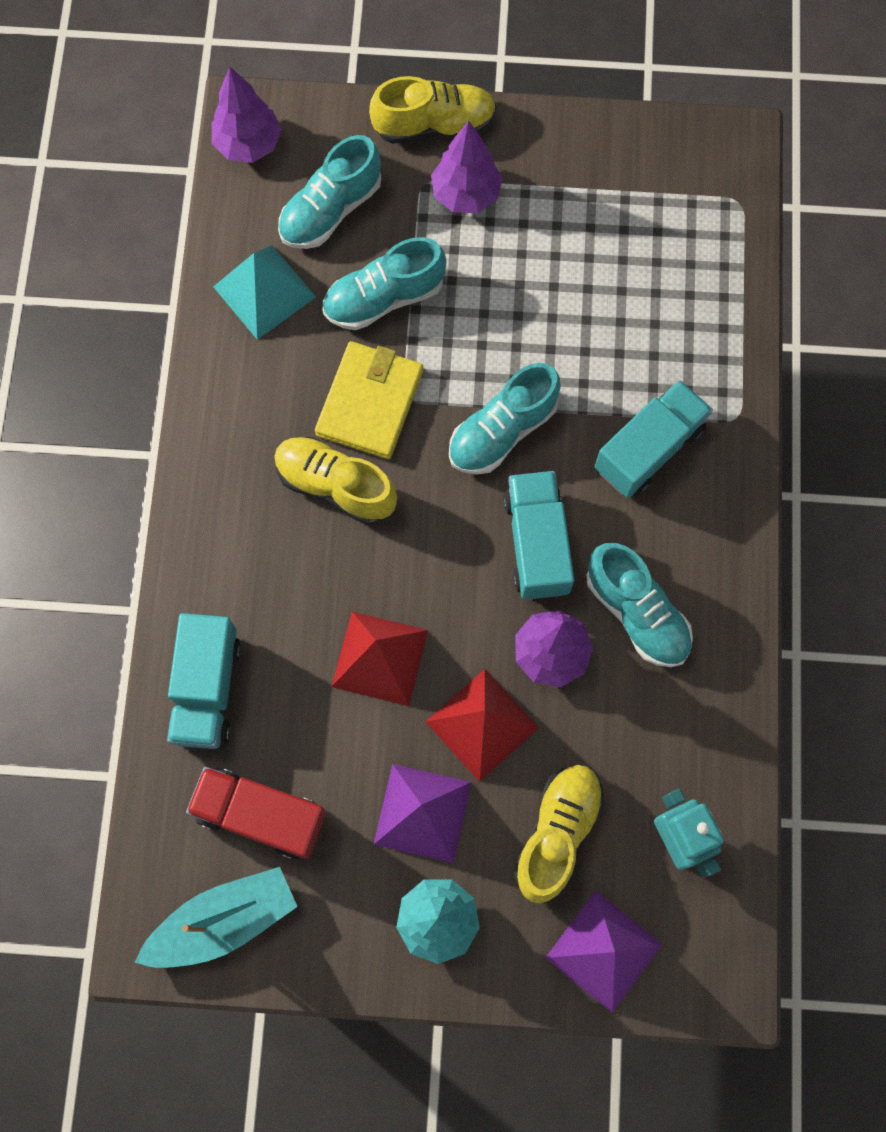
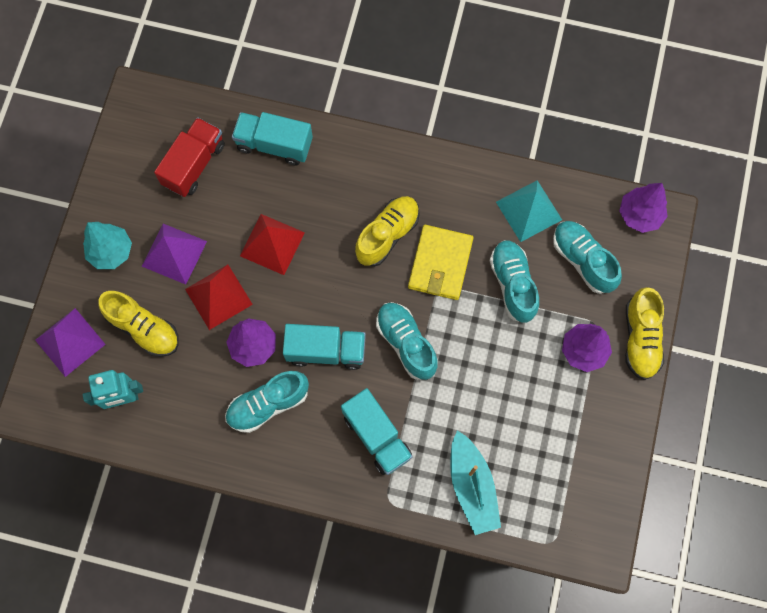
camera: 100 degrees right, 0 degrees up
(224, 921) = (140, 137): turquoise boat -> turquoise boat (472, 486)
(370, 402) = (440, 264): yellow wallet -> yellow wallet turned 75 degrees clockwise

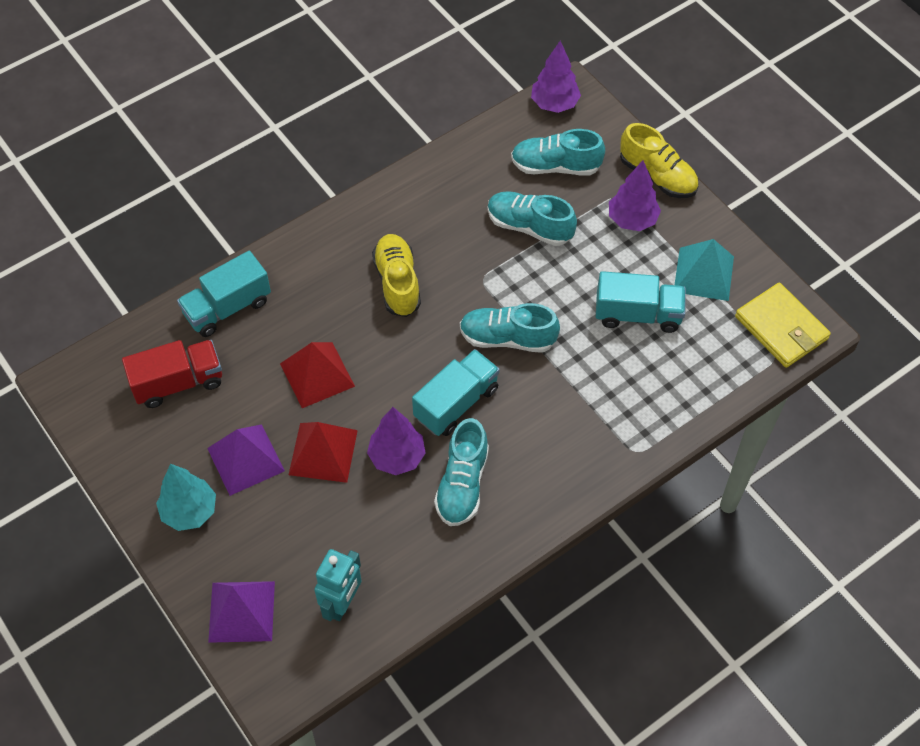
camera: 50 degrees left, 15 degrees down
(144, 328) = (292, 536): yellow shoe -> none
(194, 164) = (178, 383): red truck -> red truck turned 90 degrees clockwise
(376, 436) = (569, 419): turquoise truck -> turquoise truck (637, 314)
(440, 264) = (461, 264): yellow wallet -> yellow wallet (781, 328)
(472, 486) = (678, 380): turquoise boat -> none
(529, 210) = (477, 171): turquoise pyramid -> turquoise pyramid (703, 274)

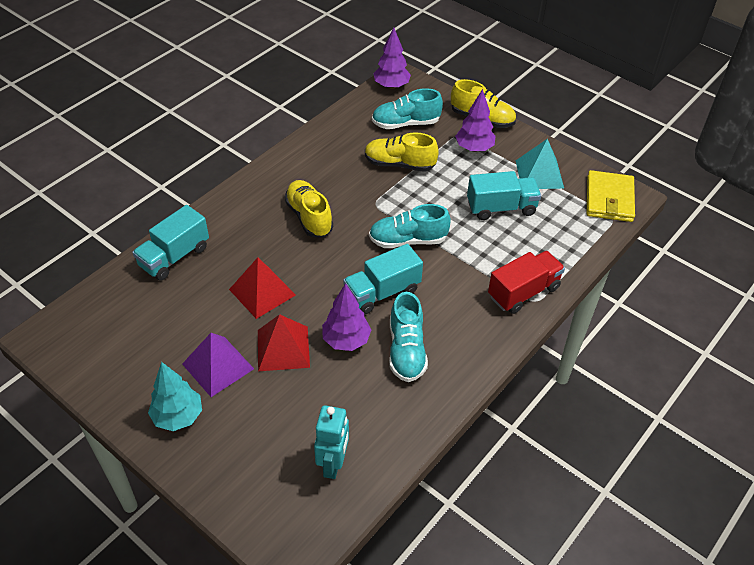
camera: 15 degrees left, 10 degrees down
(178, 383) = (145, 319): red truck -> red truck (523, 292)
(241, 611) = (245, 489): purple pyramid -> none
(456, 403) = (382, 292): turquoise truck -> turquoise truck turned 150 degrees counterclockwise
(529, 227) = (399, 164): turquoise shoe -> yellow shoe
(781, 328) = (609, 199): yellow wallet -> yellow wallet turned 60 degrees clockwise

